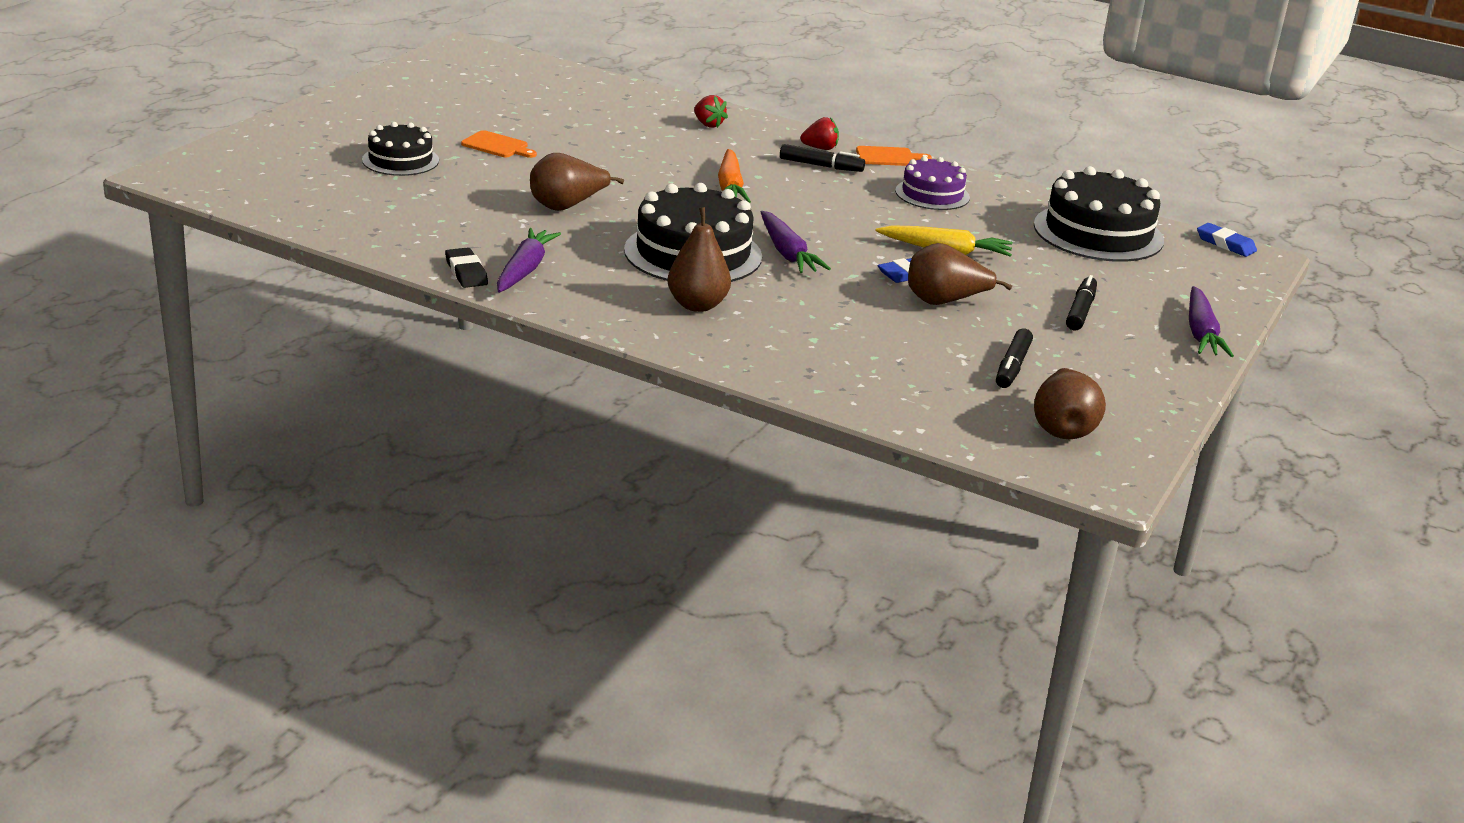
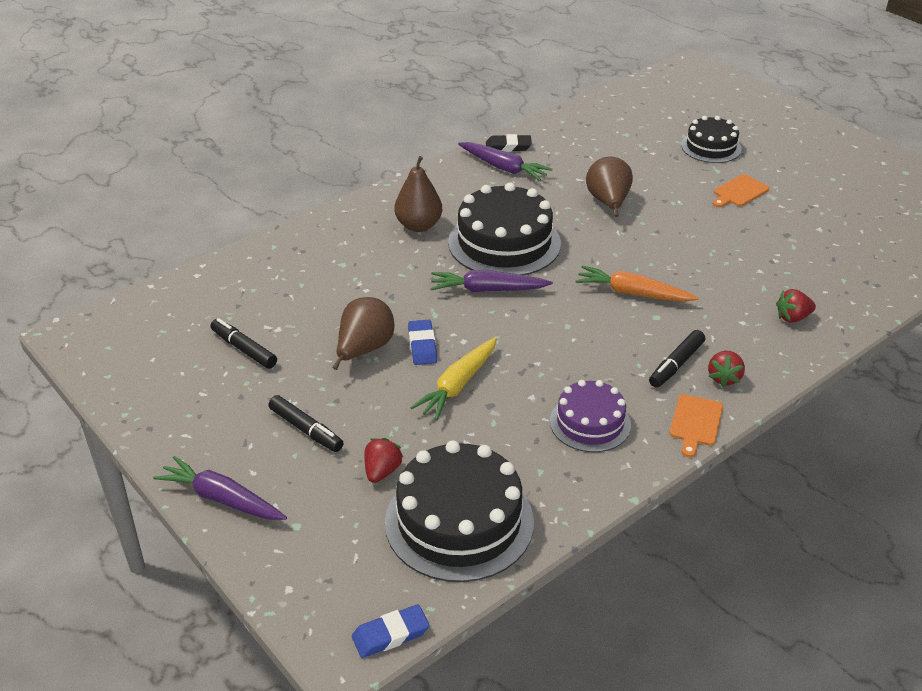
camera: 115 degrees right, 10 degrees up
(1062, 428) = (148, 341): brown pear -> none
(1085, 269) = (382, 471): none -> red strawberry

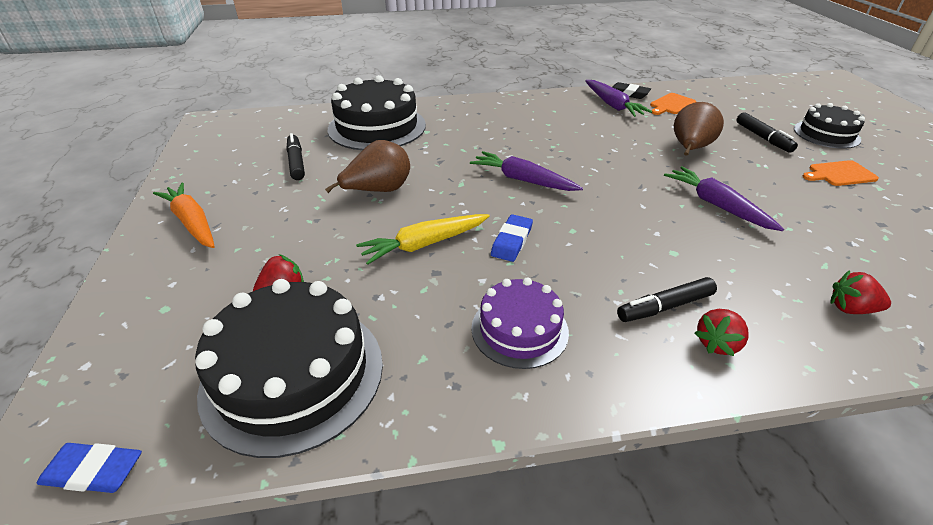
camera: 30 degrees right, 0 degrees up
(222, 499) = (146, 260): purple carrot -> purple carrot (717, 205)
(306, 429) = (268, 233): black marker -> black marker (763, 138)
(418, 226) = (509, 123): brown pear -> none
(422, 345) = (427, 203): blue eraser -> blue eraser (511, 241)
(504, 243) = (568, 152): black cake -> black cake (377, 127)
(633, 293) = (662, 224): orange carrot -> orange carrot (192, 222)
(695, 423) = (646, 382): orange cutting board -> orange cutting board (671, 104)

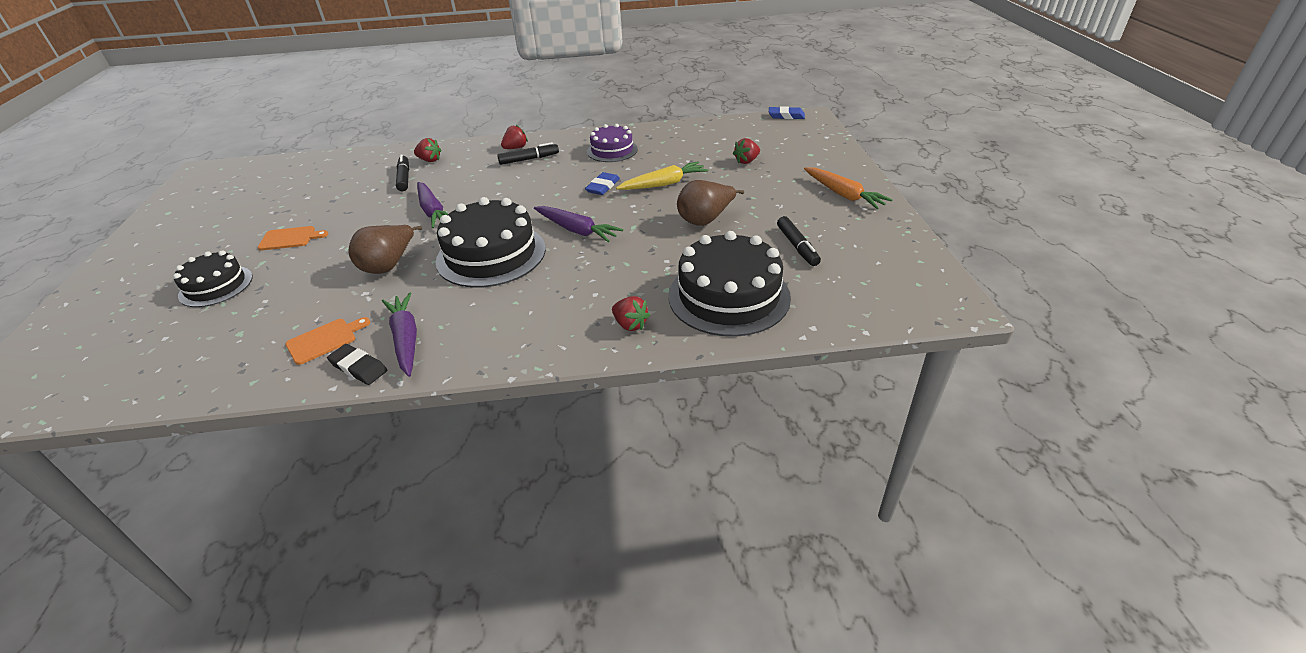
camera: 175 degrees left, 0 degrees up
(293, 374) = (723, 136): black cake -> black cake (491, 254)
(454, 112) = (630, 324): none -> red strawberry
(763, 138) = (293, 280): black marker -> black marker (404, 178)

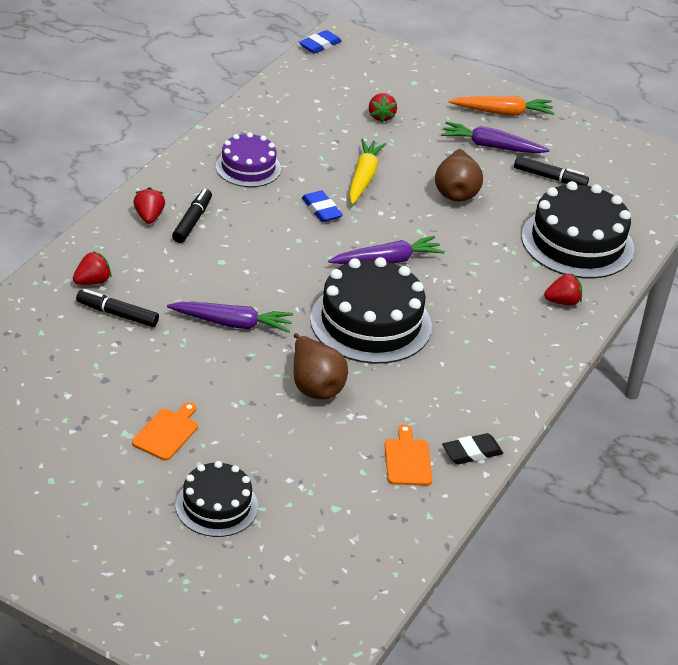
camera: 60 degrees left, 0 degrees up
(406, 339) = (457, 415): purple carrot -> purple carrot (491, 146)

